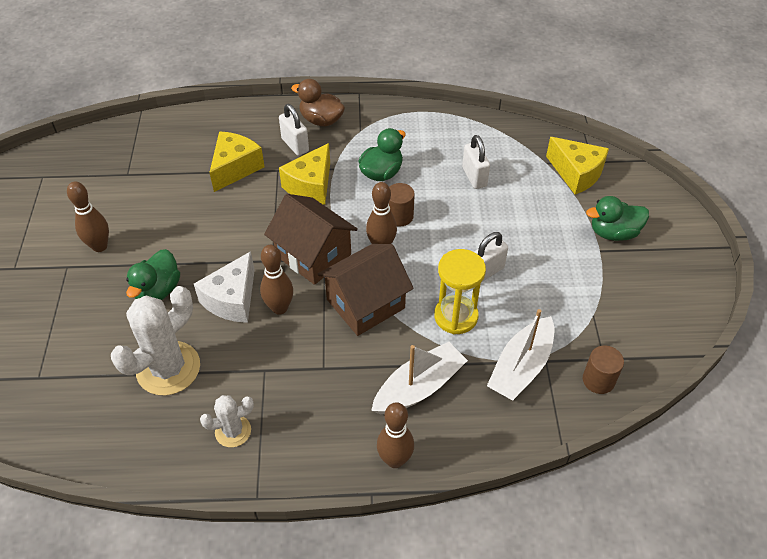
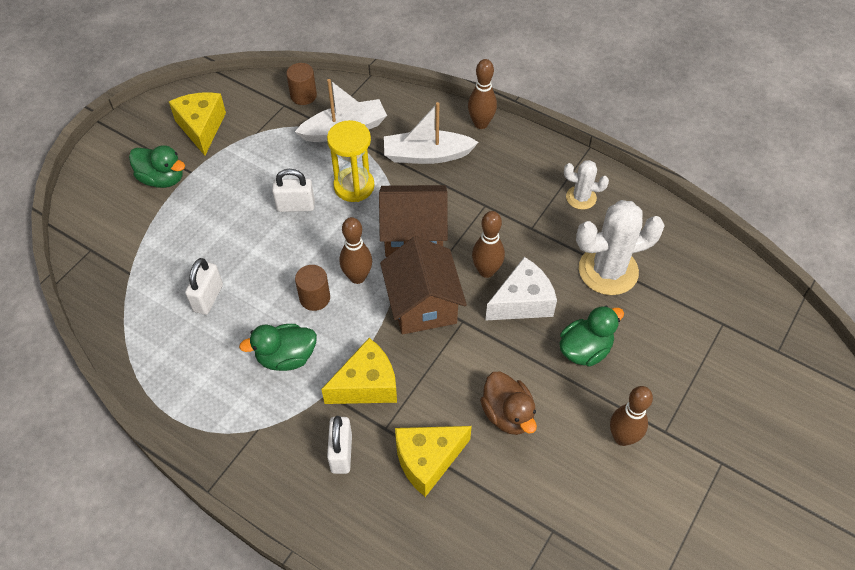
camera: 145 degrees left, 5 degrees up
(321, 120) = (284, 474): brown duck -> brown duck (507, 414)
(576, 174) = (119, 246): yellow cheese -> yellow cheese (201, 127)

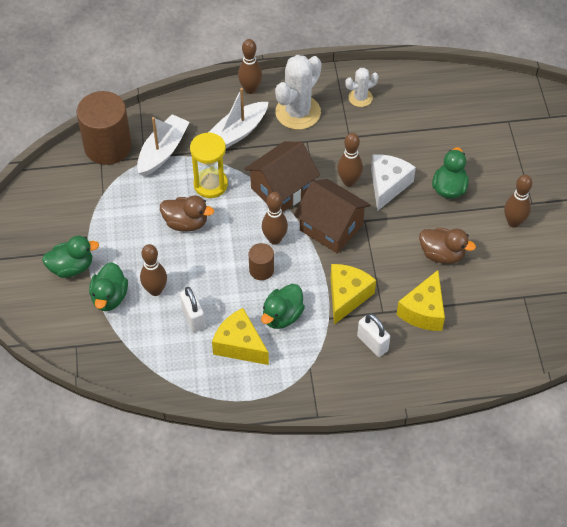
camera: 40 degrees left, 0 degrees up
(162, 227) = (109, 297): none -> green duck
(201, 127) = (59, 215): yellow cheese -> yellow cheese (240, 345)
(205, 248) = (155, 290): none -> brown bowling pin
(296, 206) = (186, 223): white padlock -> brown duck
(303, 95) = (108, 146): brown cylinder -> brown cylinder, size x2.03
(608, 270) = (418, 133): white cactus -> white cactus (298, 112)

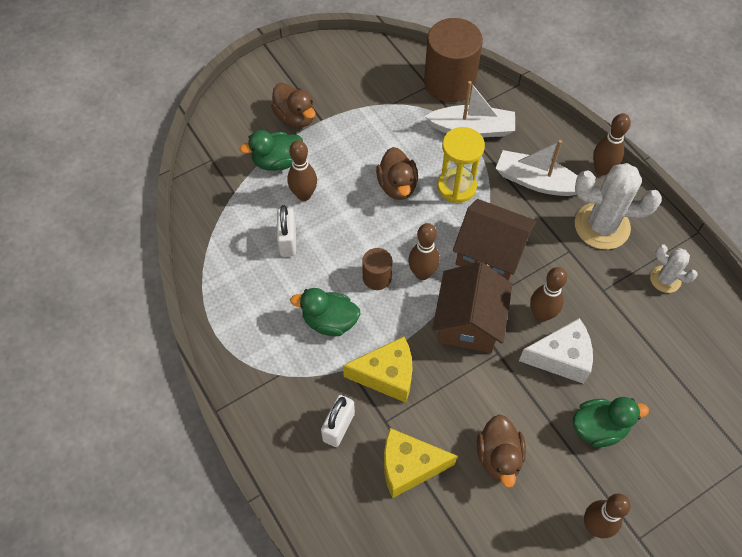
camera: 65 degrees right, 5 degrees up
(71, 267) = (295, 117): green duck -> brown duck
(193, 318) = (288, 241): white padlock -> white padlock turned 45 degrees counterclockwise
(240, 345) = (275, 296): yellow cheese -> none

